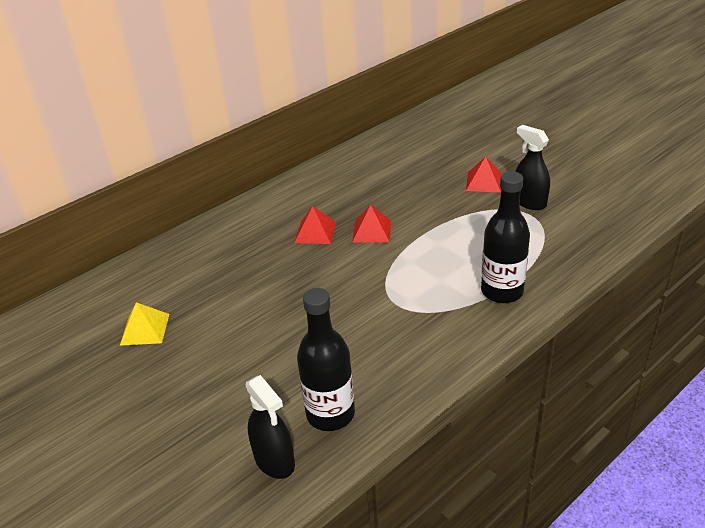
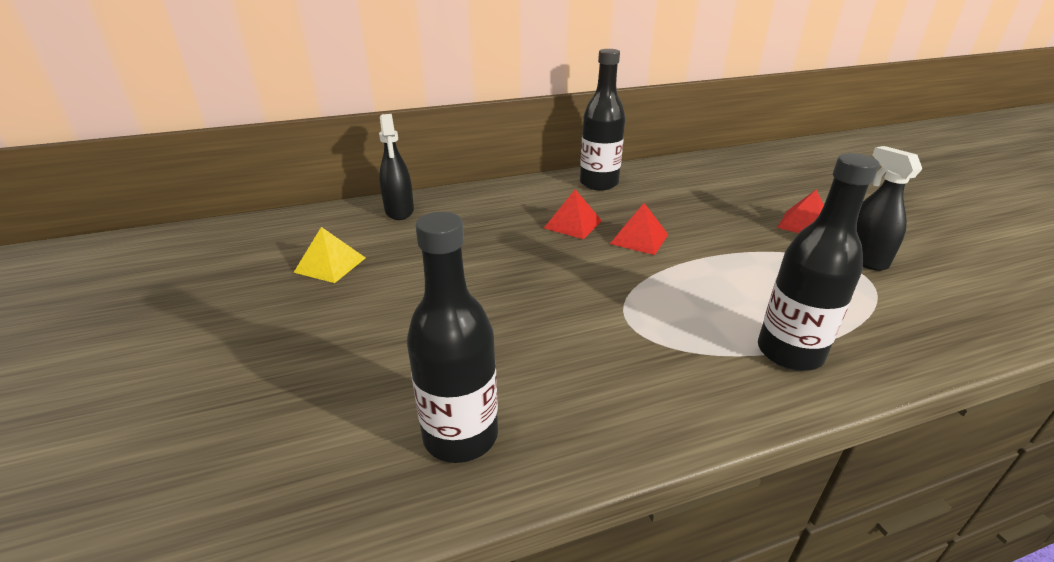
camera: 20 degrees right, 5 degrees down
(274, 460) = (343, 473): black spray bottle -> black spray bottle (399, 211)
(315, 184) = (599, 183): none -> black bottle

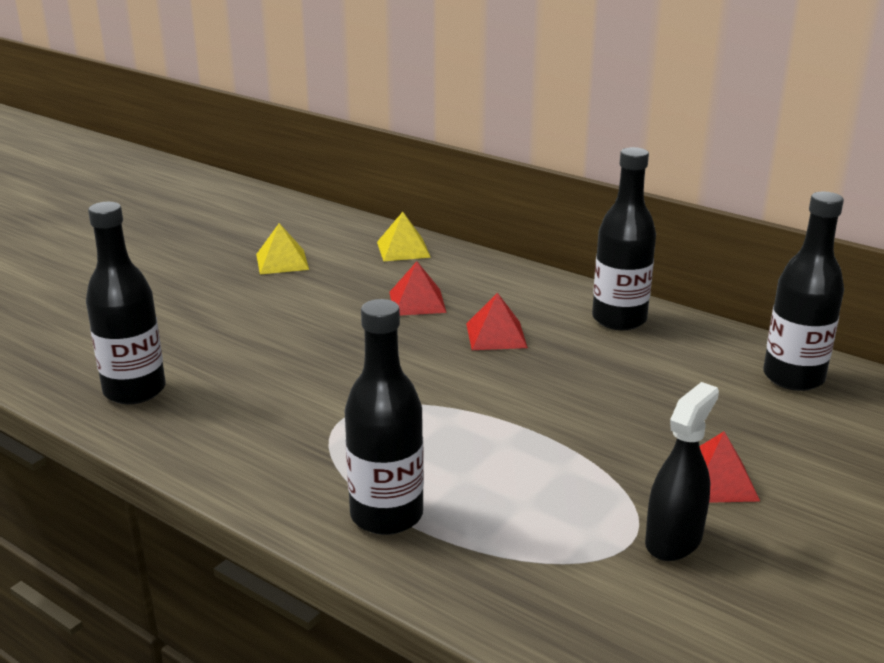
camera: 55 degrees right, 5 degrees down
(399, 211) = (403, 249): black spray bottle -> yellow pyramid
(639, 239) = (515, 379): red pyramid -> red pyramid (417, 302)
(711, 169) = (793, 377): none -> black bottle

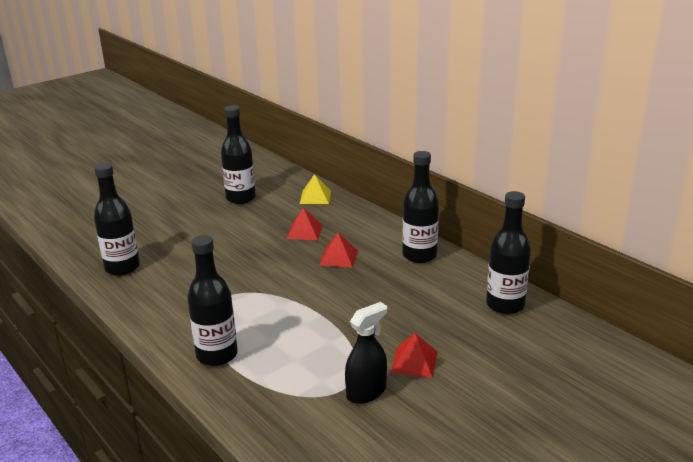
camera: 15 degrees right, 0 degrees up
(282, 261) = (241, 198): yellow pyramid -> black bottle

